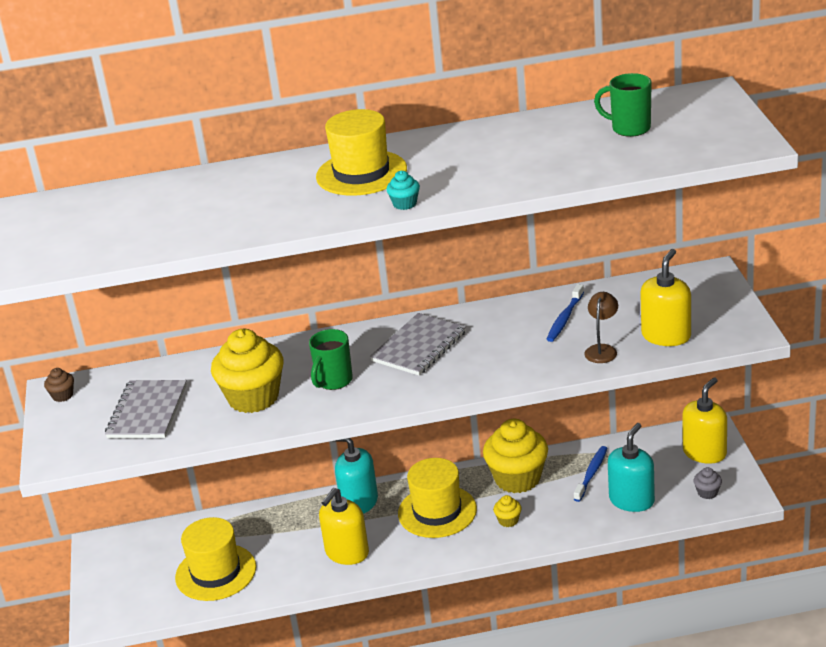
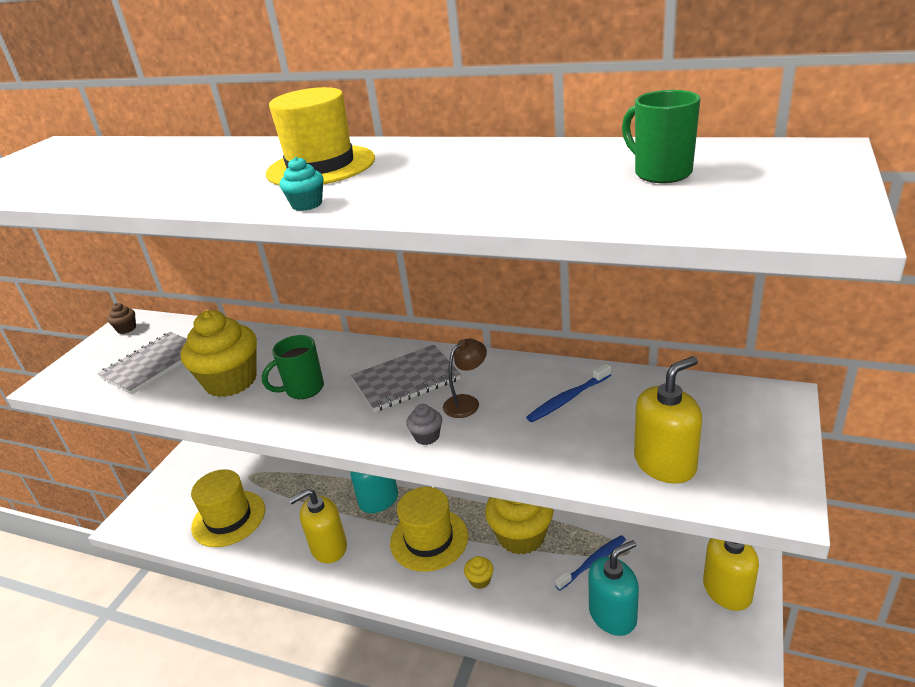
camera: 30 degrees right, 0 degrees up
(602, 350) = (576, 453): brown lamp -> brown lamp (467, 402)
(707, 493) = (701, 646): grey cupcake -> grey cupcake (427, 436)

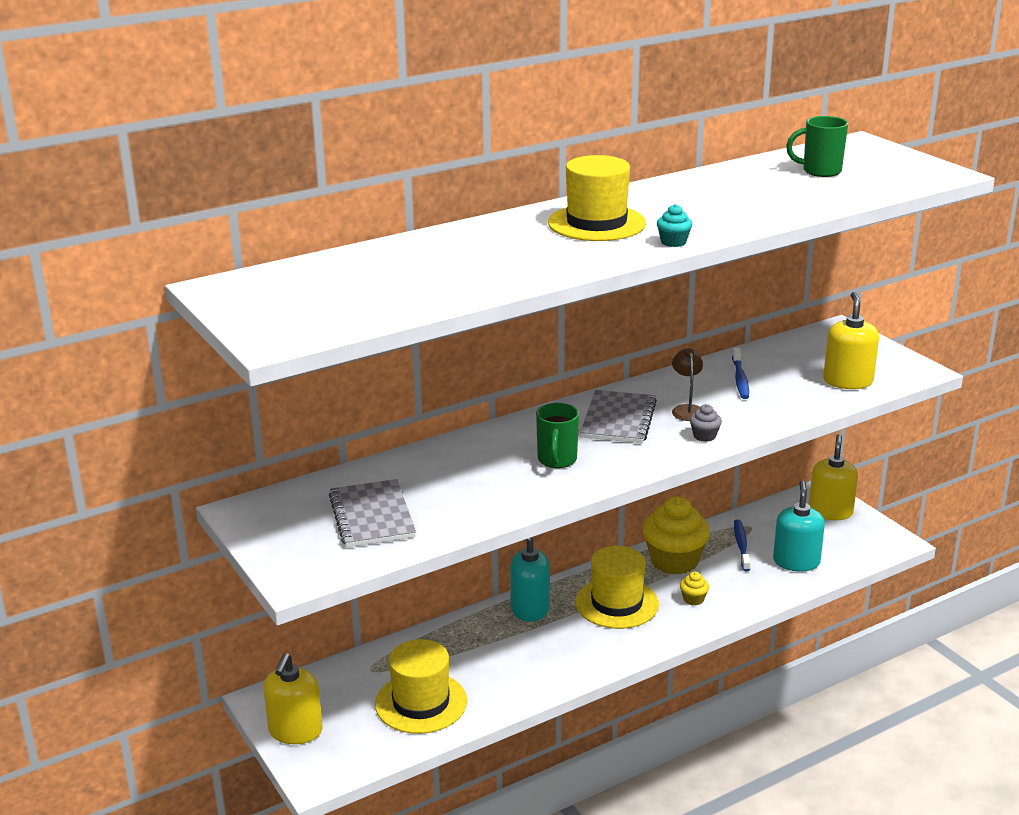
camera: 55 degrees left, 5 degrees down
(126, 329) = (255, 515): brown cupcake -> none
(231, 381) = (482, 486): yellow cupcake -> none
(328, 547) = (551, 657): yellow soap dispenser -> yellow soap dispenser (295, 731)

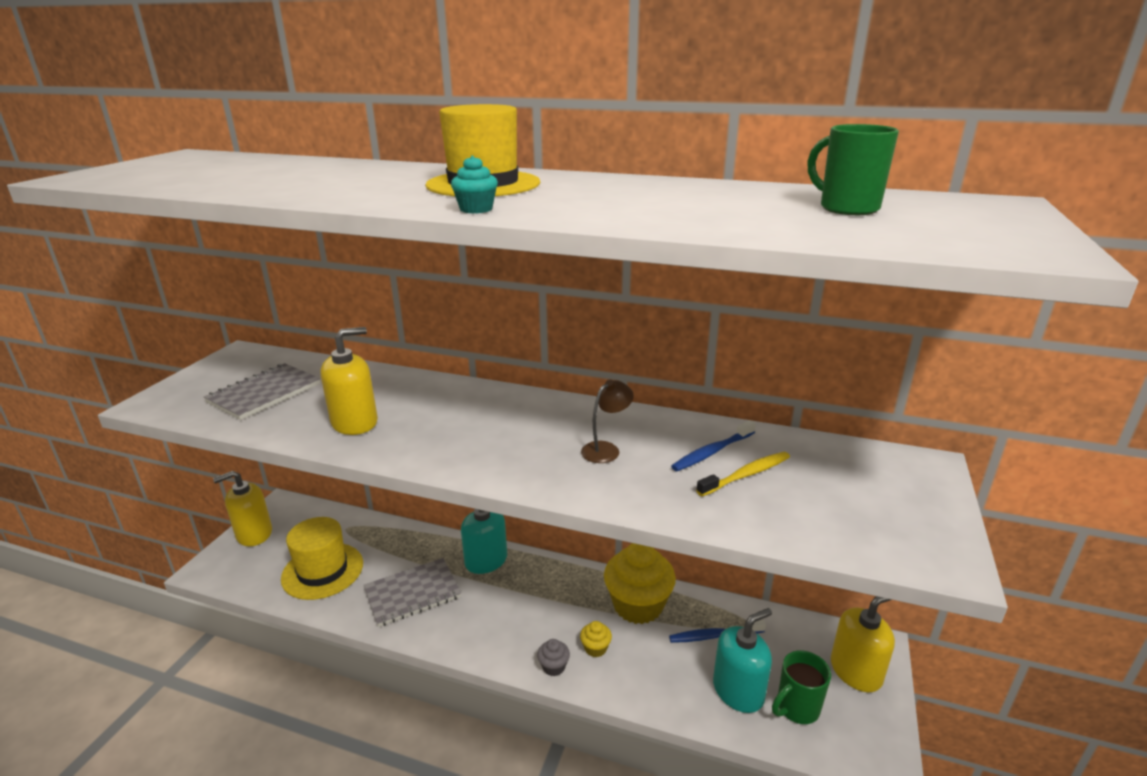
camera: 50 degrees right, 0 degrees up
(557, 460) = (429, 427): green mug -> green mug (796, 708)
(617, 603) = (540, 603): yellow hat -> none
(618, 419) = (539, 425): grey notebook -> grey notebook (412, 593)
(704, 436) = (566, 479): grey cupcake -> grey cupcake (553, 666)
(741, 545) = (714, 636): blue toothbrush -> blue toothbrush turned 150 degrees counterclockwise
(779, 381) = (746, 475): none -> yellow toothbrush
(847, 381) = (822, 518): yellow soap dispenser -> yellow soap dispenser (355, 422)

